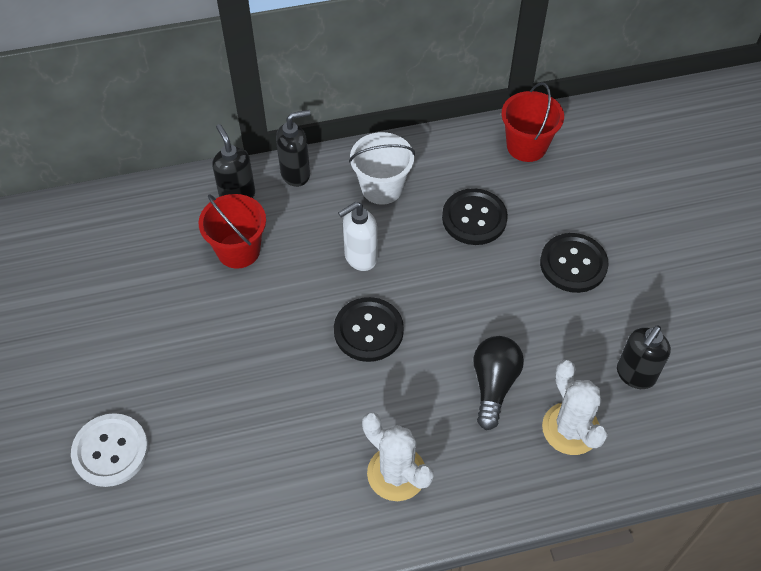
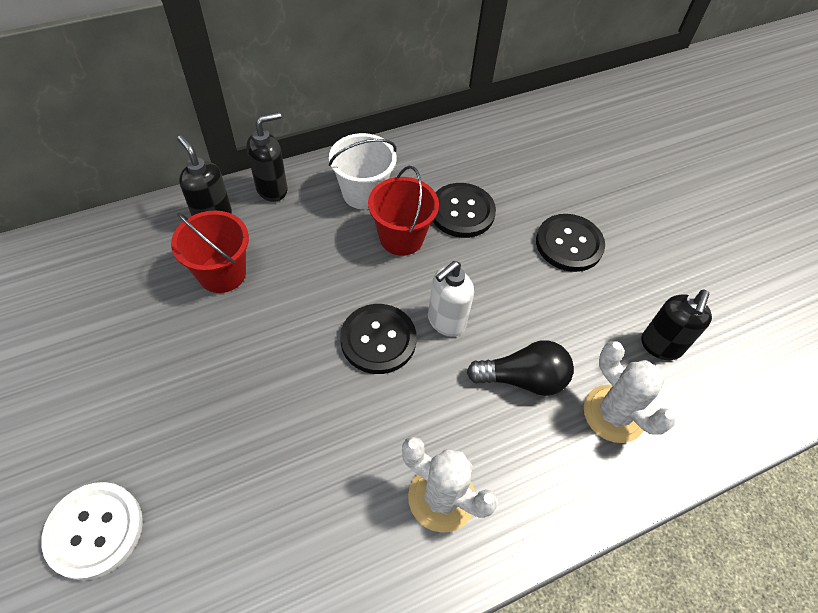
camera: 15 degrees left, 0 degrees up
(360, 257) = (354, 264): white soap dispenser -> white soap dispenser (446, 321)
(493, 385) = (523, 379): black light bulb -> black light bulb turned 90 degrees clockwise
(526, 146) = (495, 140): red bucket -> red bucket (401, 238)

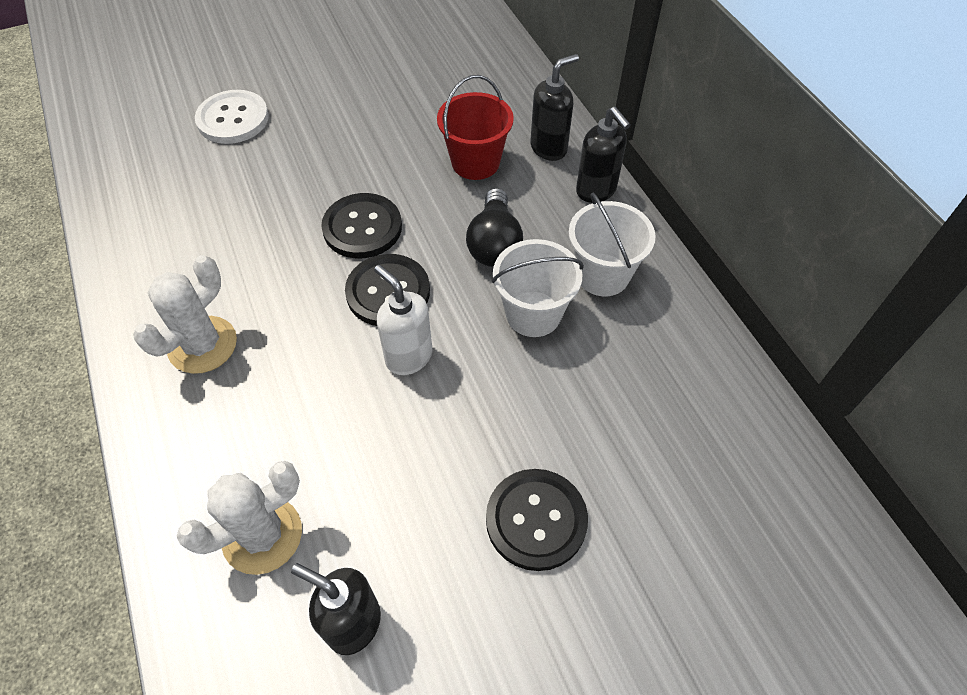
camera: 95 degrees right, 0 degrees up
(401, 238) = (533, 314): red bucket -> white bucket
(462, 212) = (584, 382): black button -> black button (362, 228)
(523, 379) = (323, 433): black light bulb -> black light bulb (494, 243)

